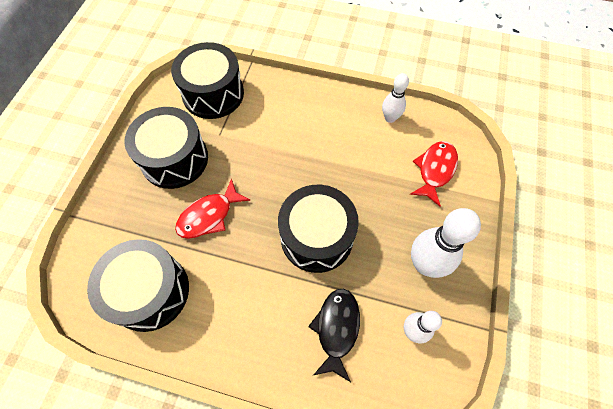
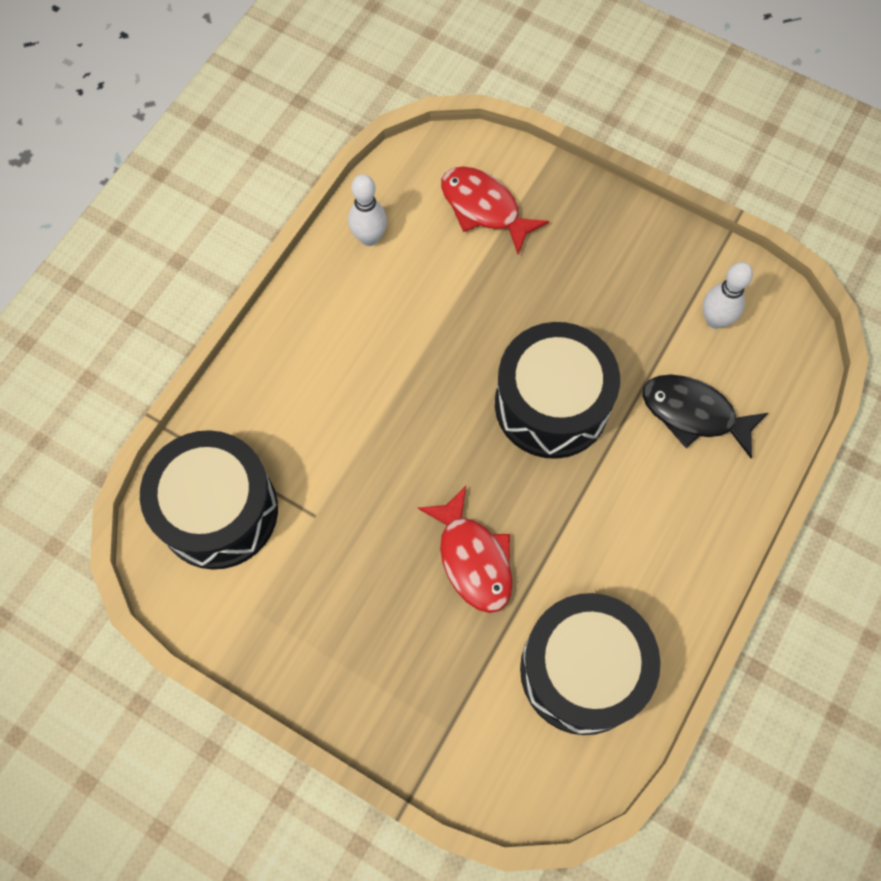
camera: 75 degrees left, 5 degrees up
(174, 159) = (344, 601): black drum -> none
(425, 264) = (627, 273): white bowling pin -> none

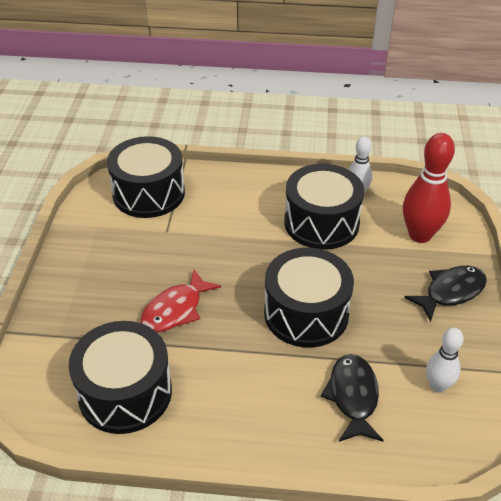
camera: 65 degrees right, 25 degrees down
(403, 309) = (321, 223): none -> black drum
(484, 208) = (420, 235): red fish -> red bowling pin
(591, 229) = (450, 292): none -> black fish

